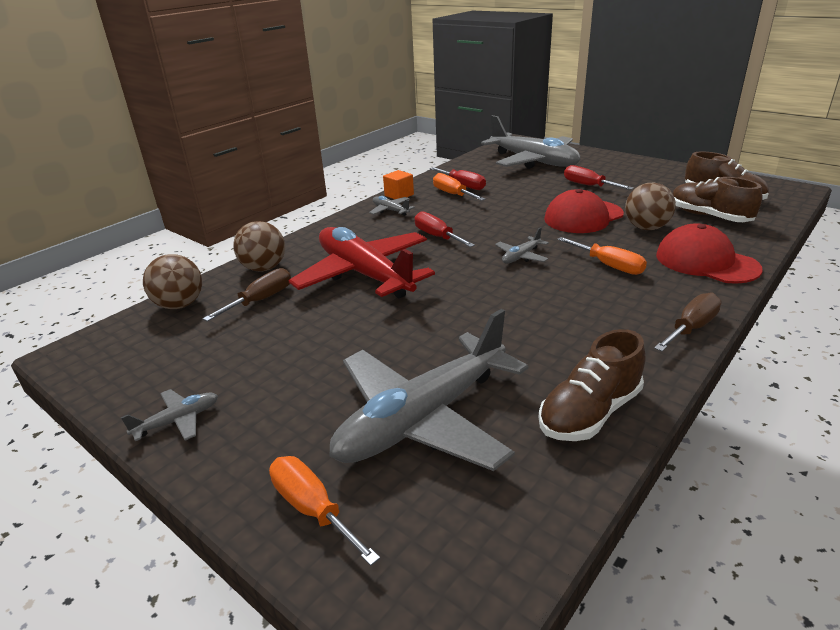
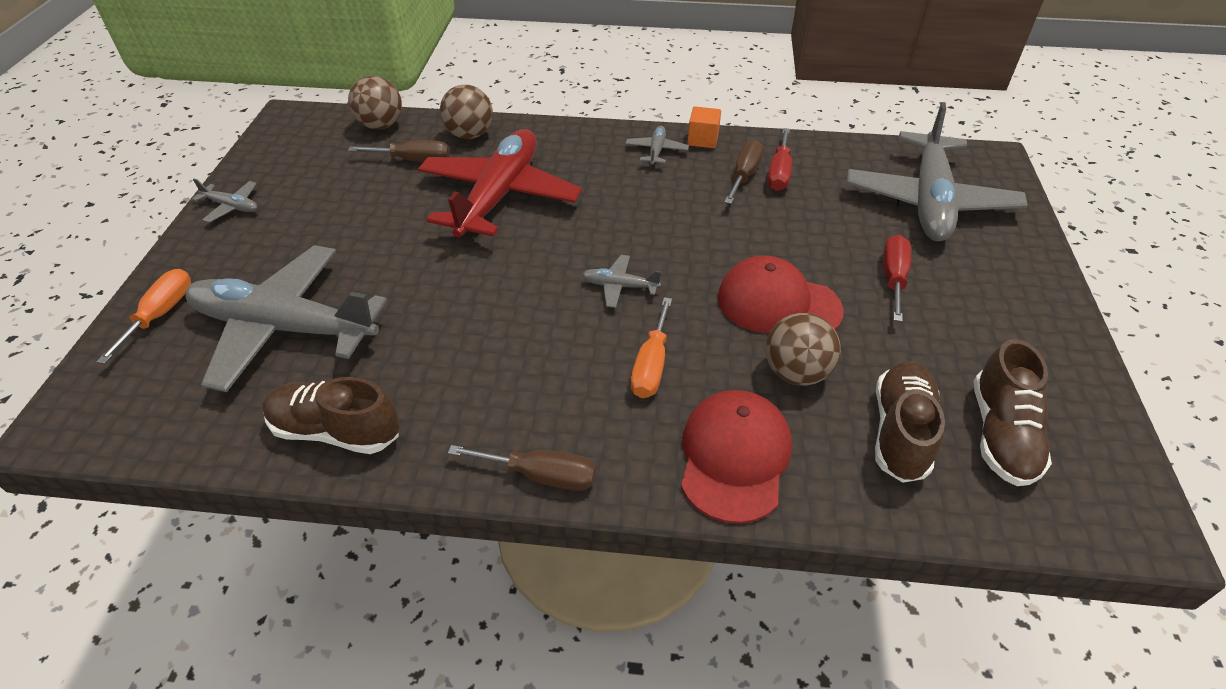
camera: 55 degrees right, 15 degrees up
(437, 236) = (619, 208): red screwdriver -> none
(452, 194) = (744, 175): orange screwdriver -> brown screwdriver

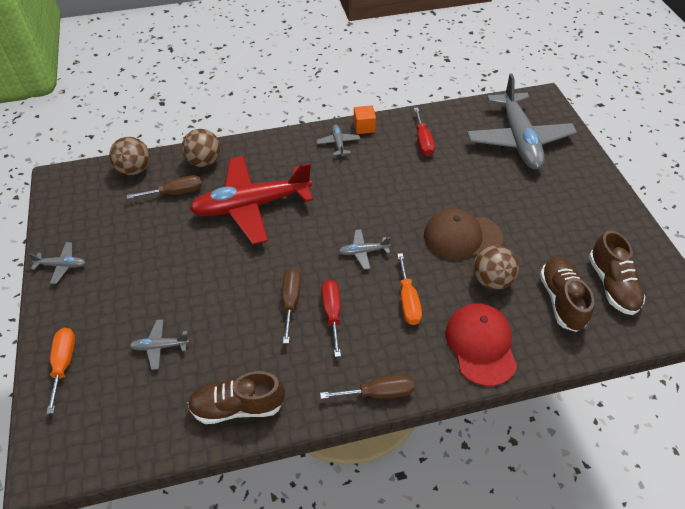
camera: 20 degrees left, 5 degrees up
(284, 328) = (160, 346): grey plane -> grey plane, size x0.40
(499, 196) = (251, 205): red plane -> red plane turned 105 degrees counterclockwise
(744, 175) = (402, 149): brown screwdriver -> brown screwdriver (291, 301)
(778, 304) = (462, 237): red cap -> brown cap
(893, 278) = (519, 200): red screwdriver -> red screwdriver (332, 313)

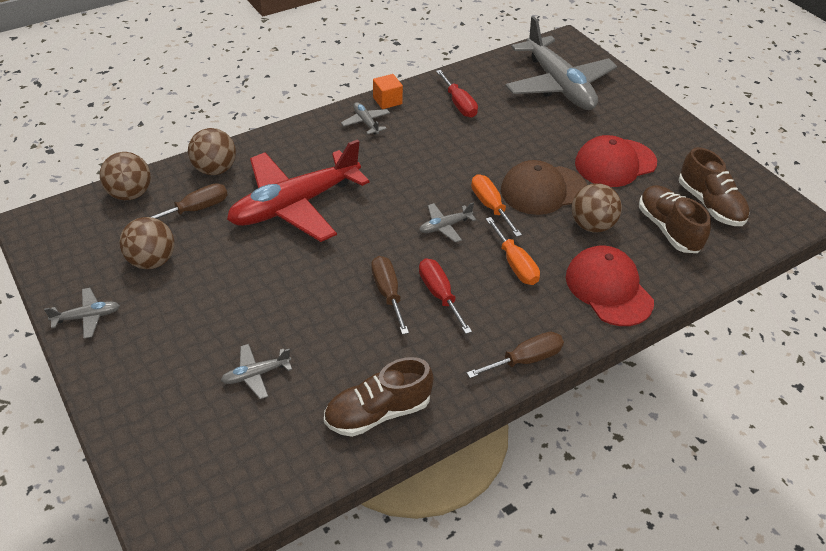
camera: 20 degrees left, 5 degrees down
(64, 364) = (144, 421): orange screwdriver -> orange screwdriver (490, 206)
(126, 230) = (152, 261): none -> brown ball
(538, 225) = (615, 163): none -> red cap

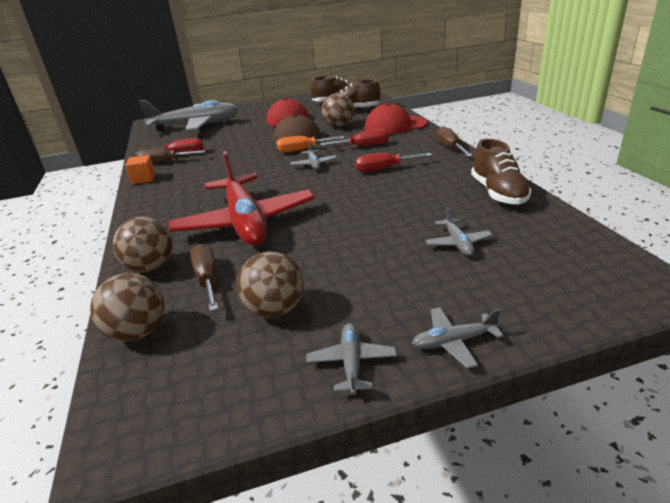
camera: 70 degrees left, 15 degrees down
(366, 122) = (162, 188): grey plane -> grey plane (453, 342)
(388, 293) = (376, 186): brown screwdriver -> brown screwdriver (164, 162)
(515, 264) = (363, 146): orange screwdriver -> red screwdriver

